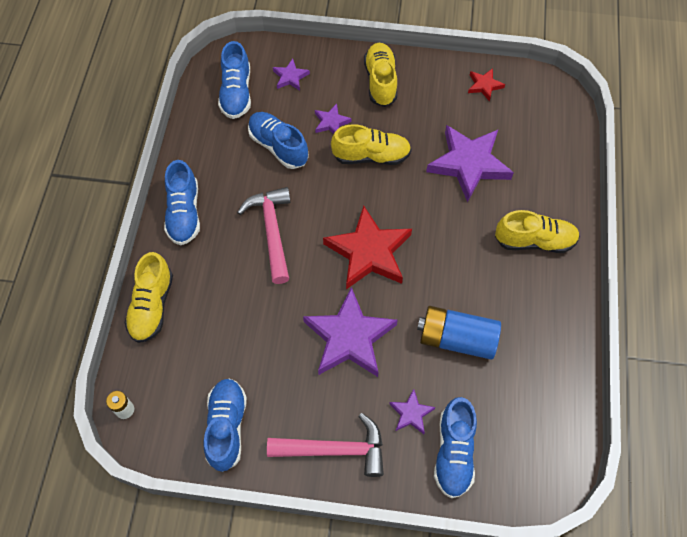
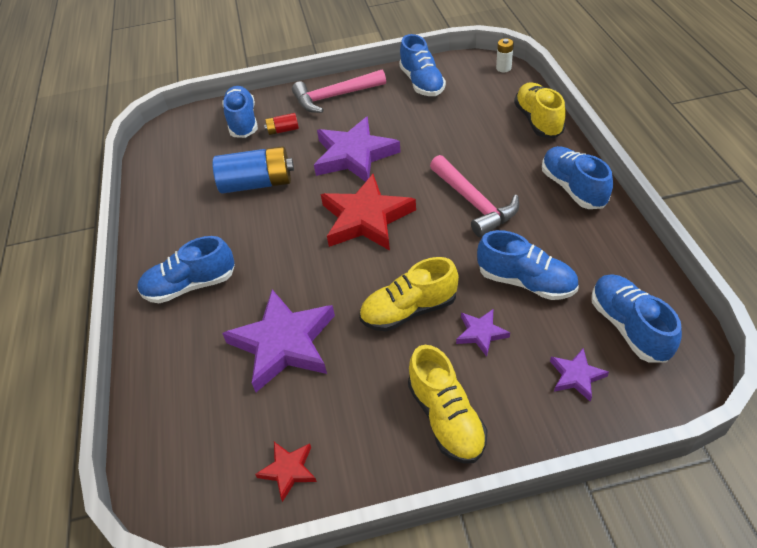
camera: 165 degrees right, 15 degrees down
(411, 413) = (283, 130): purple star -> red battery
(534, 241) = (190, 285): yellow shoe -> blue shoe

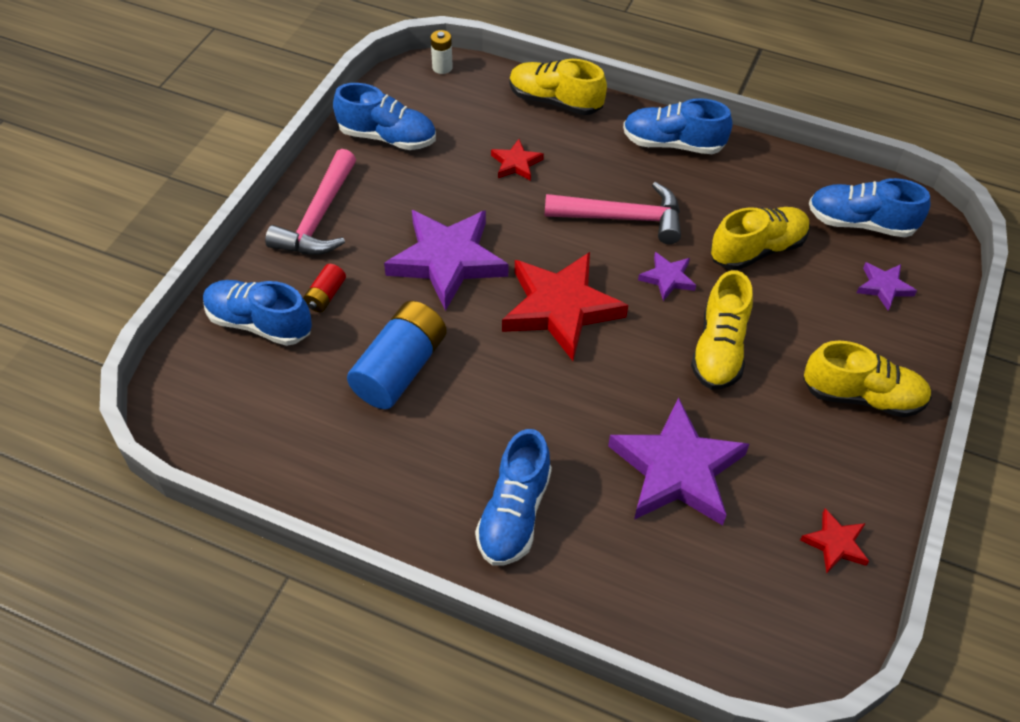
camera: 60 degrees left, 5 degrees up
(463, 136) = (516, 163): none -> red star
(481, 333) = (790, 316): purple star -> purple star (667, 278)
(526, 282) = (757, 250): blue shoe -> yellow shoe

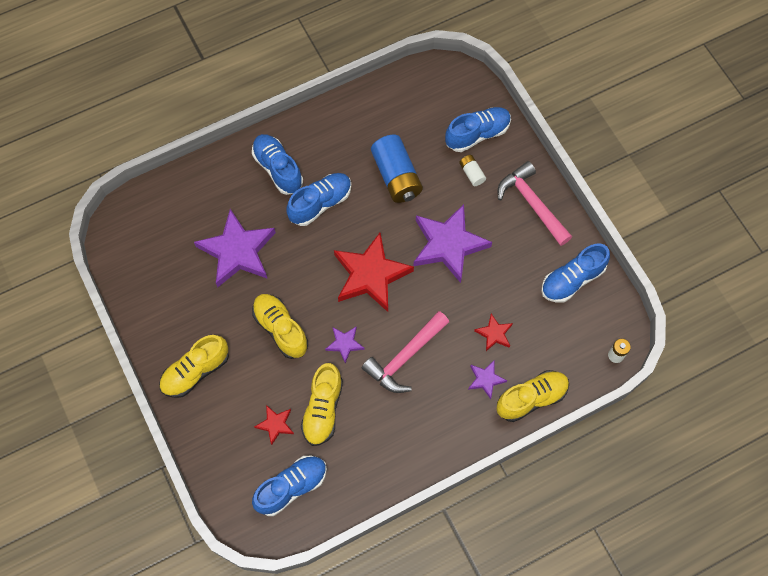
camera: 130 degrees right, 15 degrees up
(326, 295) = (471, 173): red battery -> white battery
(673, 144) = (439, 437): blue shoe -> blue shoe (320, 203)
(835, 544) = (145, 285): red star -> red star (275, 424)
(884, 287) = (242, 452): purple star -> purple star (485, 379)

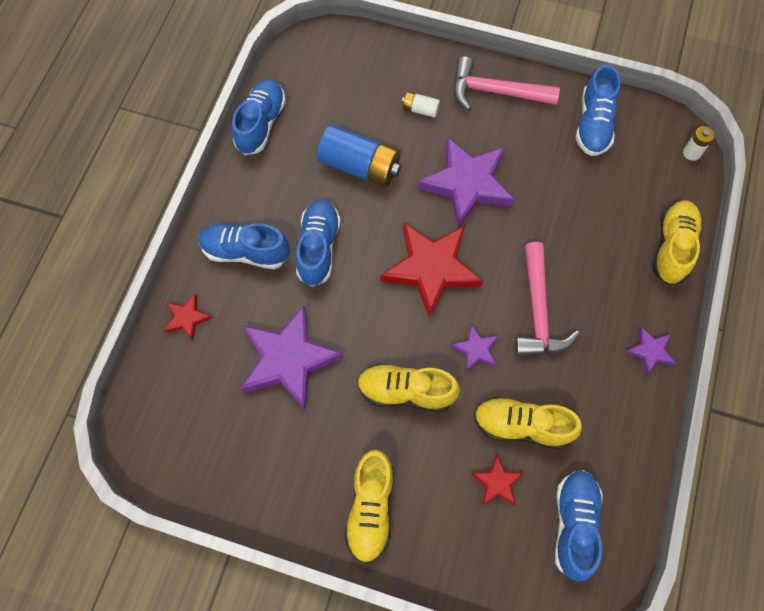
camera: 45 degrees left, 0 degrees up
(323, 409) = (522, 426): yellow shoe -> yellow shoe turned 135 degrees clockwise
(477, 134) = (389, 74): blue shoe -> blue shoe (261, 124)
(485, 379) = (621, 266): purple star -> purple star (650, 351)
(494, 334) = (585, 222): red star -> red star (187, 318)

